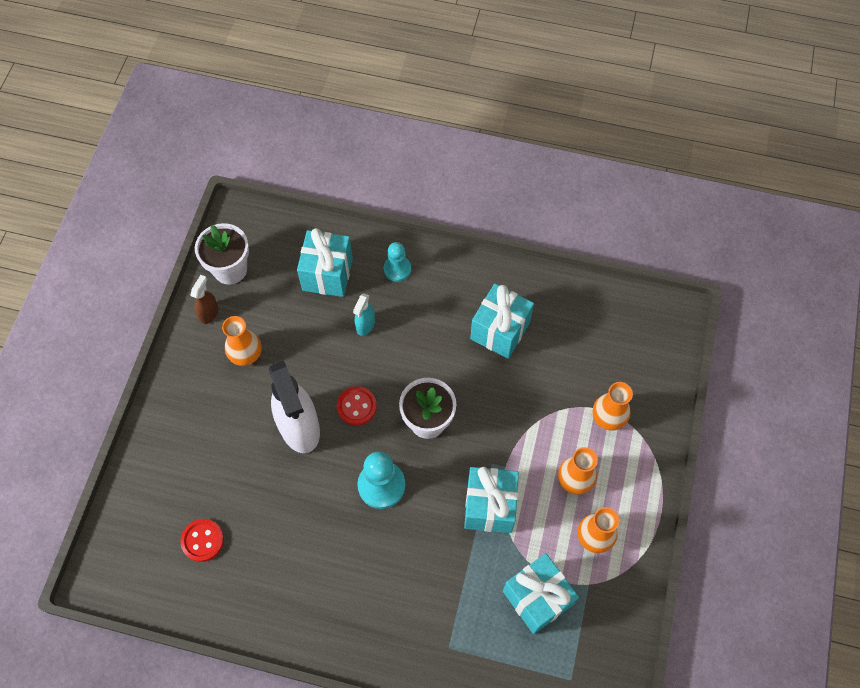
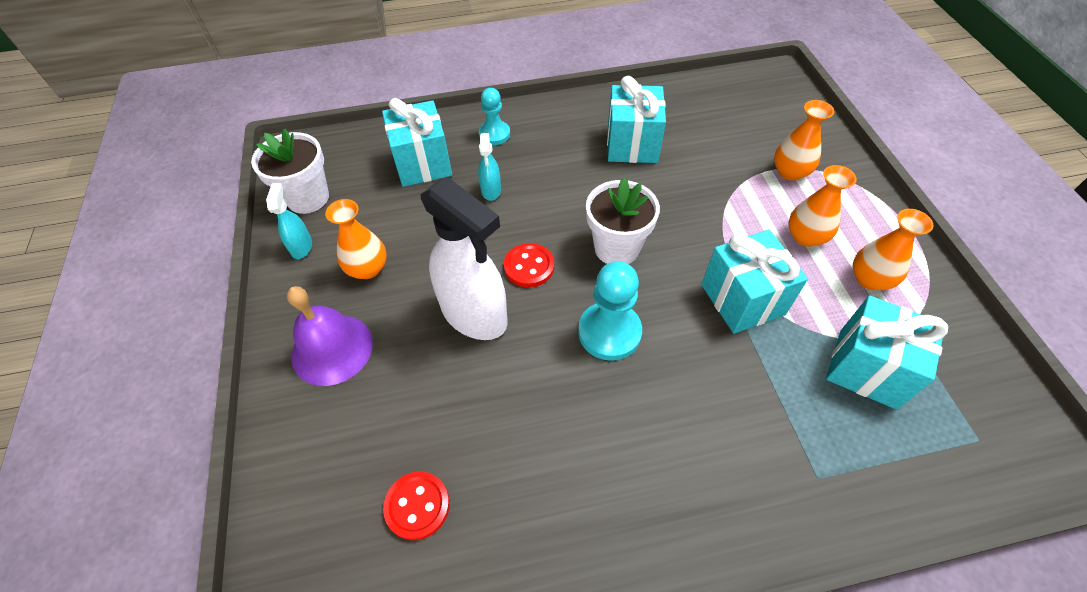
camera: 25 degrees left, 10 degrees down
(197, 408) = (332, 349): none -> purple bell
(209, 313) = (301, 247): brown spray bottle -> turquoise spray bottle

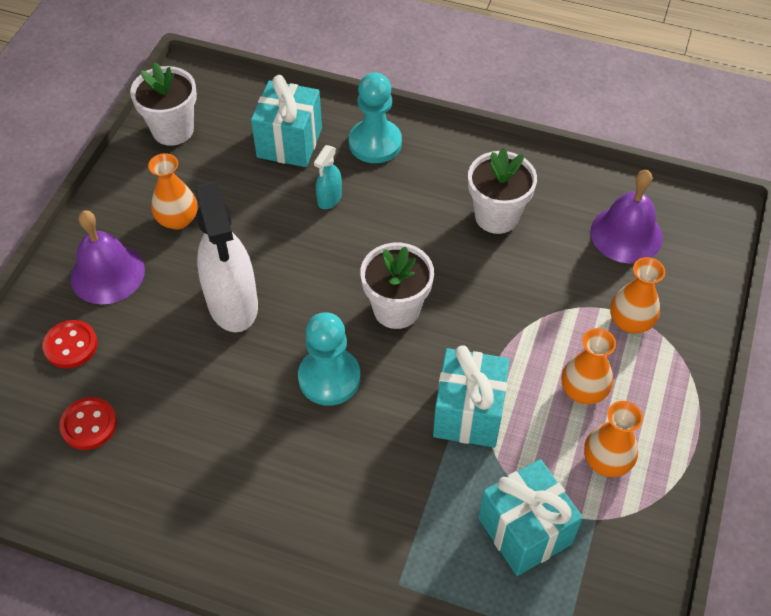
camera: 30 degrees right, 0 degrees up
(301, 247) = (140, 173): turquoise spray bottle -> none
(494, 134) = (375, 143): turquoise pawn -> turquoise pawn, size x1.56
(529, 266) = (308, 286): red button -> red button (71, 345)
(632, 144) = (496, 216): turquoise gift -> white flower pot
(732, 116) = (626, 234): none -> purple bell

